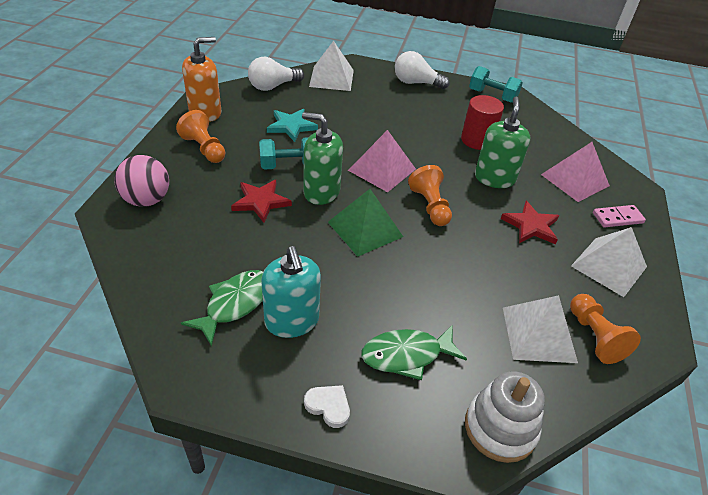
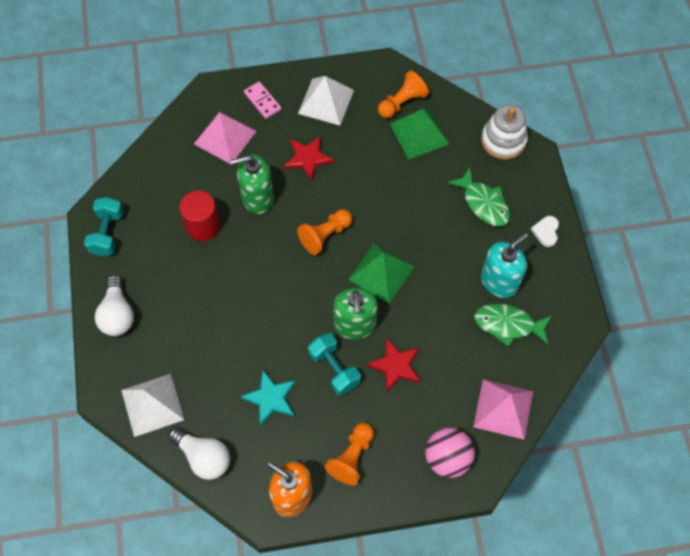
camera: 110 degrees left, 20 degrees up
(382, 169) = (295, 289): pink pyramid -> pink pyramid (503, 408)
(538, 334) = (419, 134): white pyramid -> green pyramid

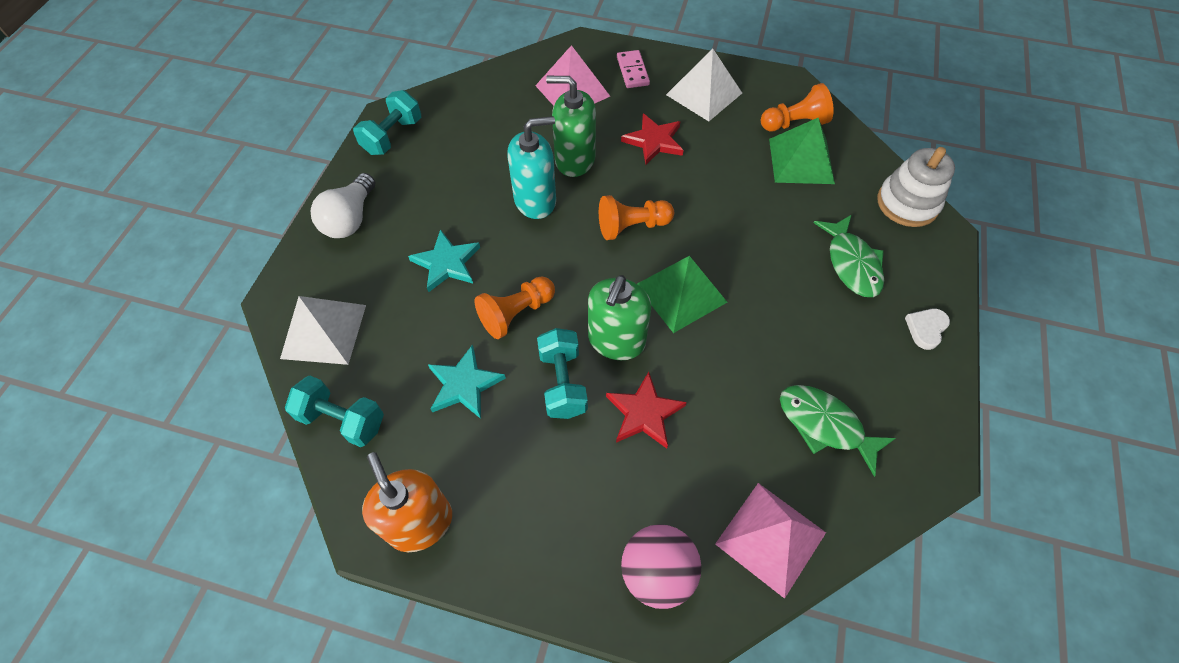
camera: 25 degrees right, 5 degrees down
(203, 226) = (497, 166): red cylinder -> none
(203, 457) = (342, 420): white light bulb -> turquoise dumbbell
(209, 318) = (446, 263): none -> turquoise star
(352, 457) = (526, 508): orange pawn -> orange pawn (516, 313)
(499, 281) = (835, 365): turquoise soap dispenser -> turquoise soap dispenser (535, 200)

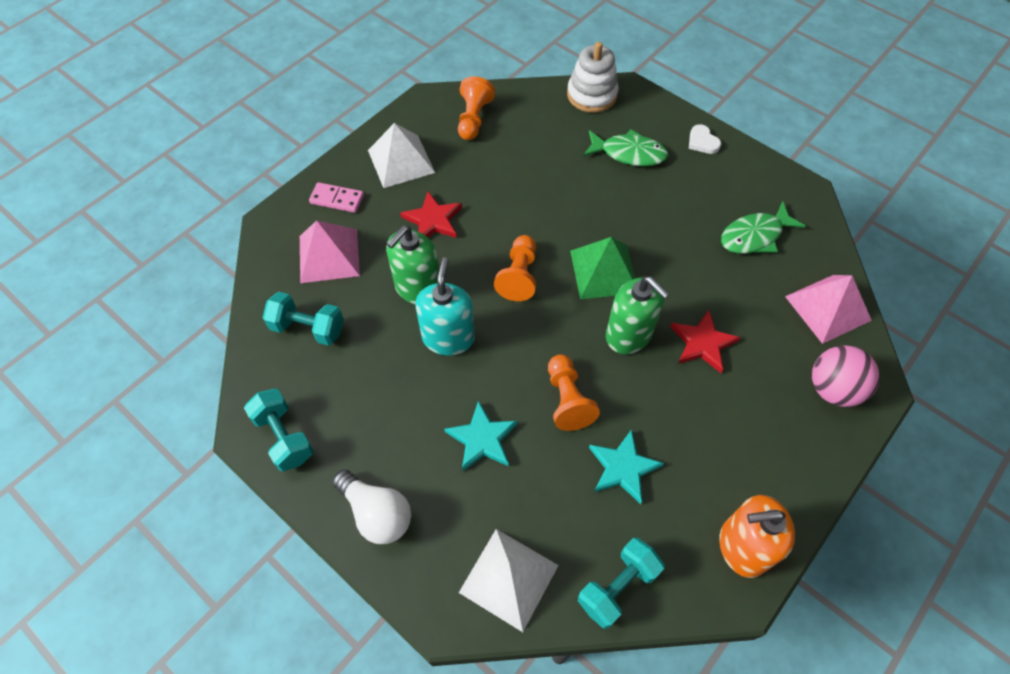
camera: 65 degrees left, 0 degrees up
(562, 383) = (652, 390): turquoise dumbbell -> turquoise dumbbell (308, 328)
(801, 161) = (515, 134): green pyramid -> none

